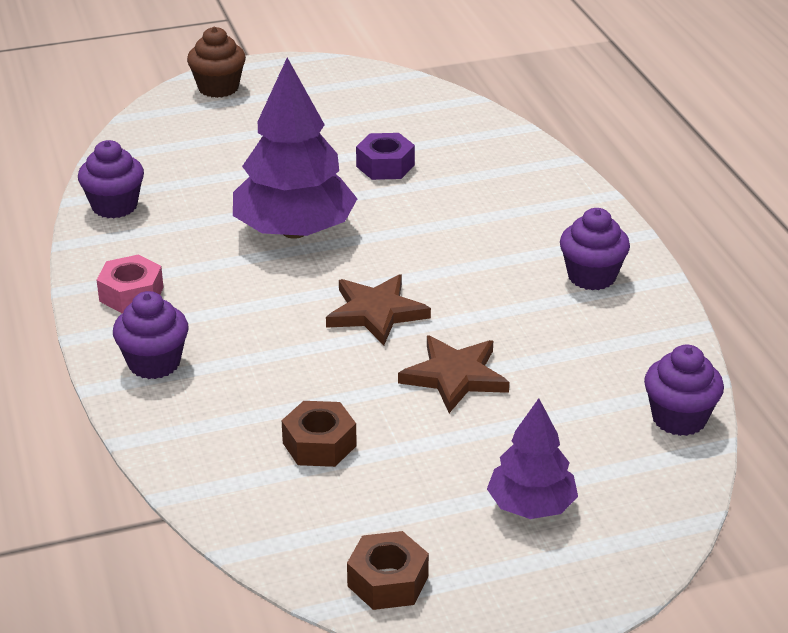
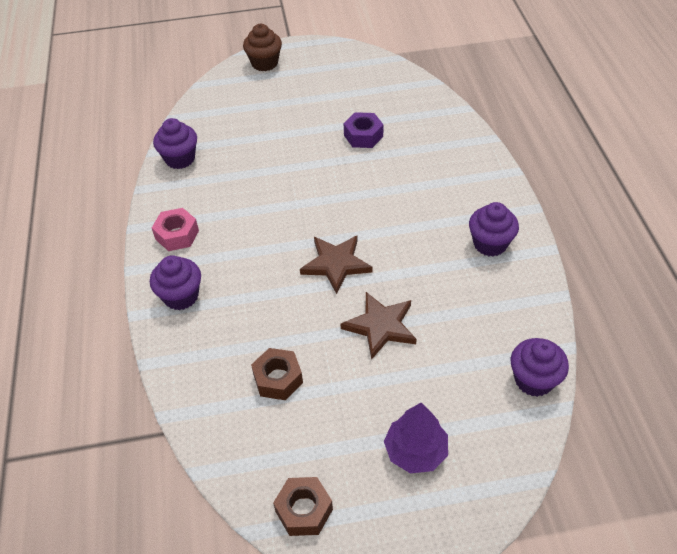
camera: 10 degrees right, 15 degrees up
(294, 231) = (293, 188): purple tree -> none

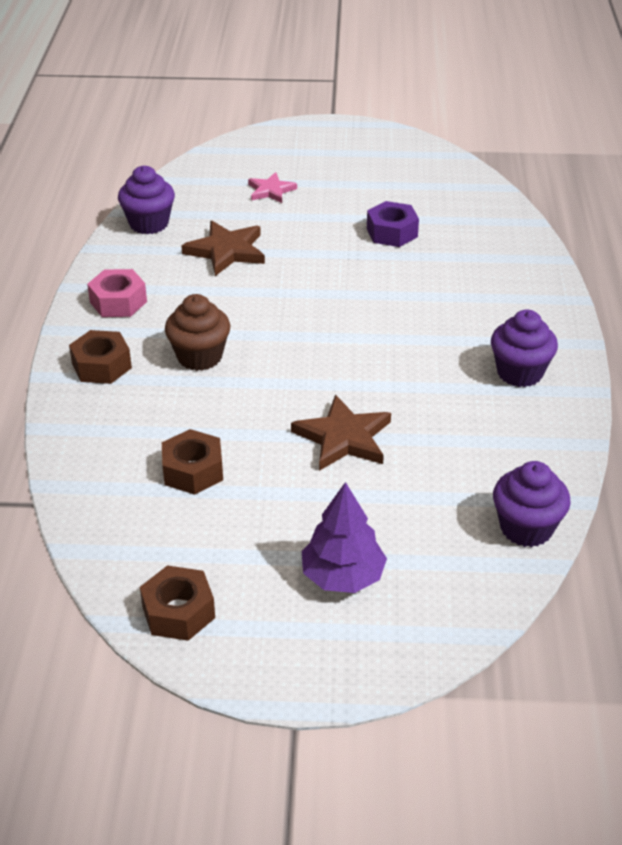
camera: 10 degrees right, 10 degrees down
(181, 296) = (101, 366): purple cupcake -> brown nut
(263, 113) = (271, 190): none -> pink star
(264, 63) = (290, 138): brown cupcake -> brown cupcake (199, 357)
(336, 264) = (309, 363): brown star -> brown star (226, 251)

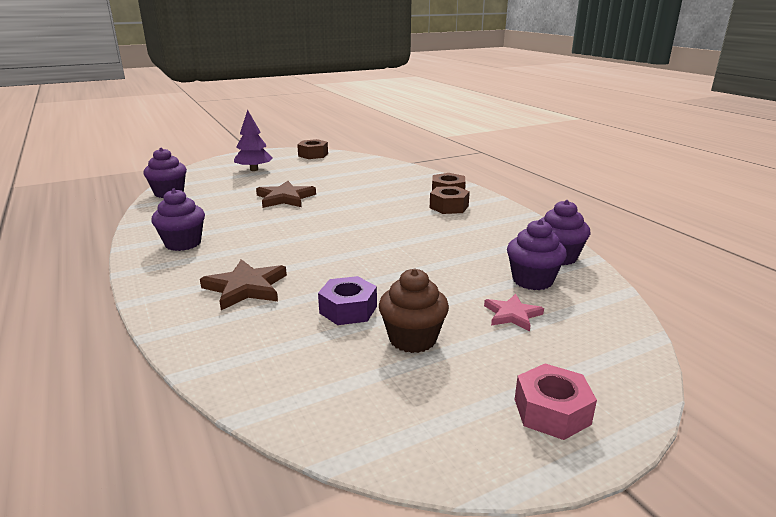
camera: 150 degrees right, 15 degrees down
(118, 302) = (489, 214): pink nut -> pink nut (551, 411)
(193, 471) = (350, 177): brown nut -> brown nut (449, 207)
(199, 357) = (402, 206): brown cupcake -> brown cupcake (412, 339)
(211, 210) = (532, 280): none -> purple cupcake
(226, 251) = (469, 256): brown star -> brown star (246, 288)

